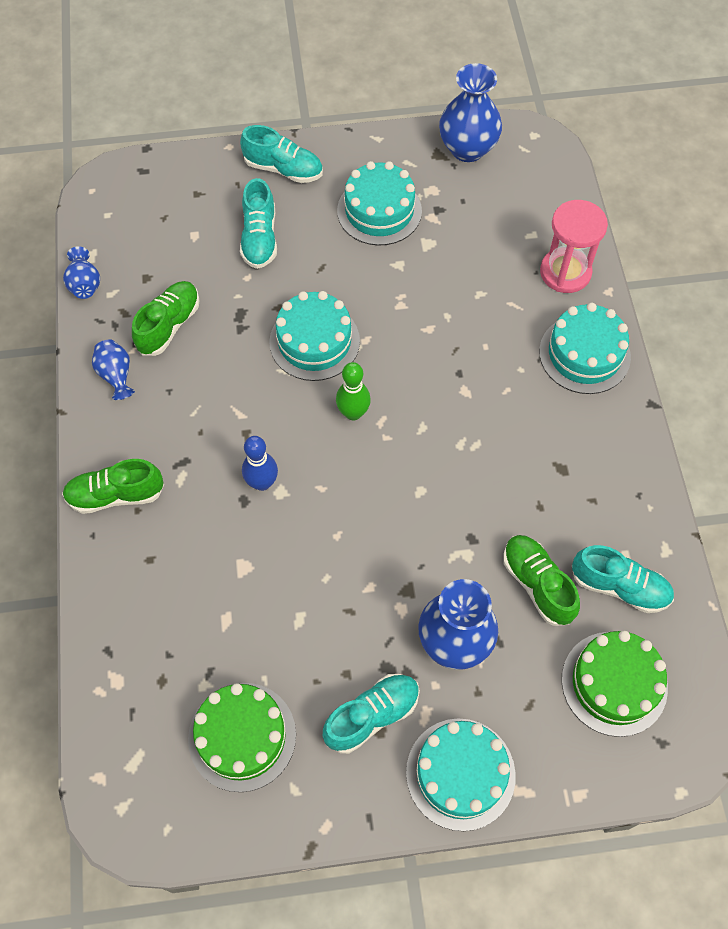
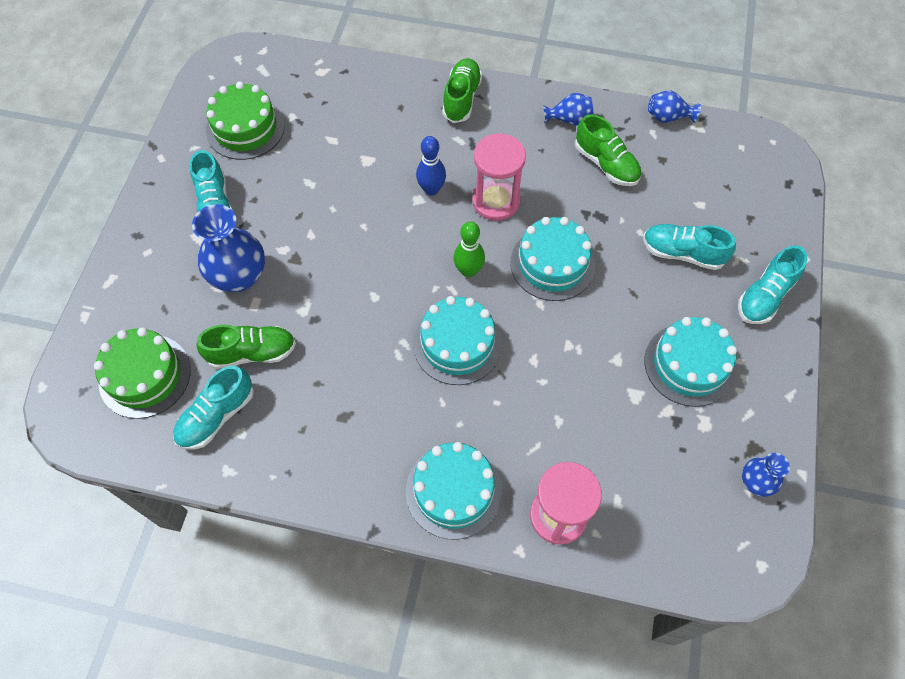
camera: 110 degrees right, 0 degrees up
(255, 414) = (496, 201): none -> pink hourglass
(460, 773) = (145, 246): turquoise cake -> turquoise cake (457, 344)
(467, 149) = (755, 482): blue vase -> blue vase, size x0.54

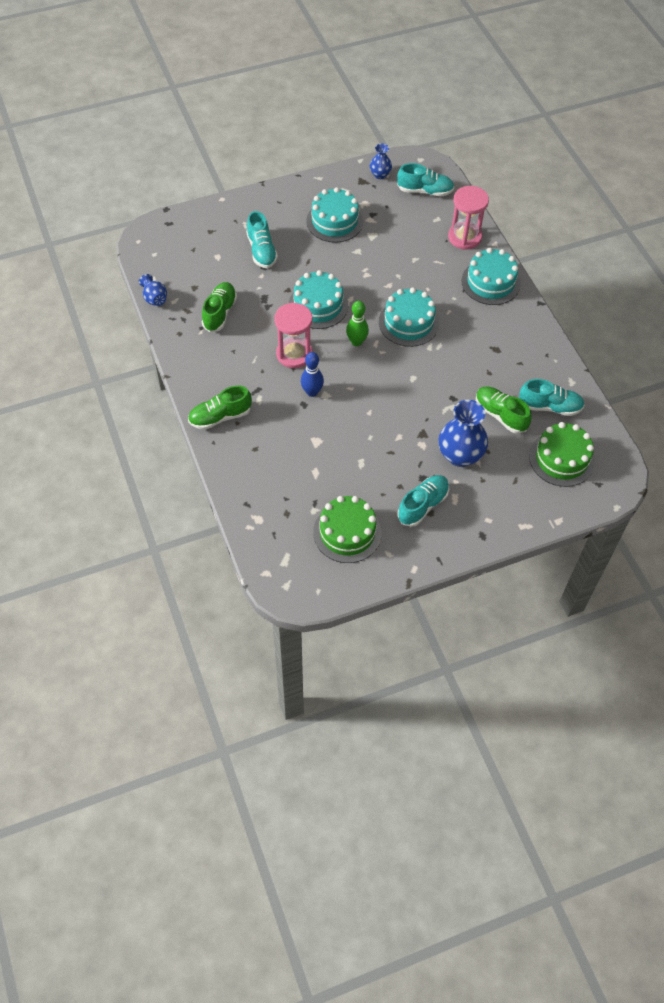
camera: 125 degrees left, 5 degrees down
(568, 119) = (195, 348): blue vase -> none
(765, 296) = (263, 206): turquoise shoe -> turquoise shoe (425, 191)

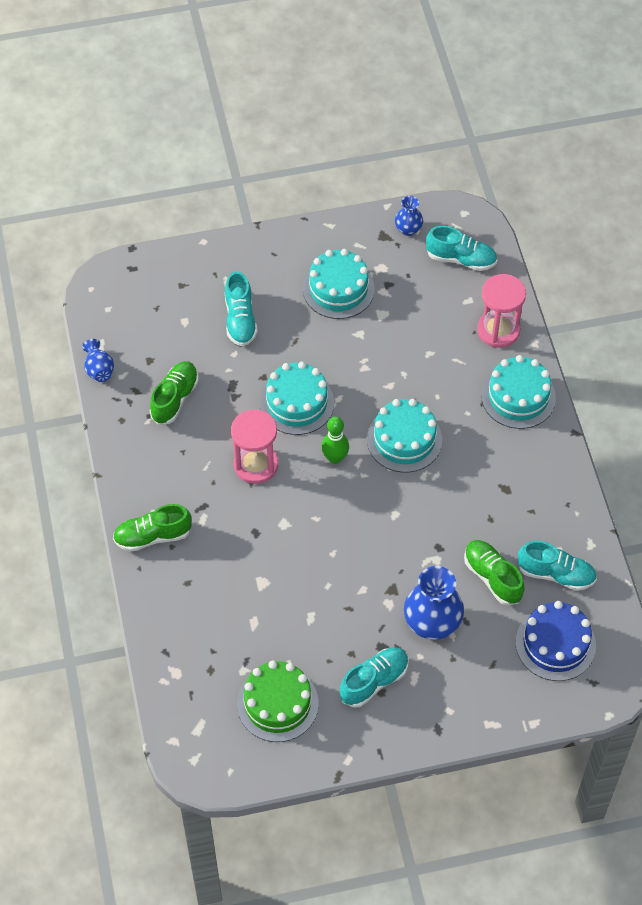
camera: 10 degrees right, 0 degrees up
(312, 392) = (268, 518): blue bowling pin -> none
(561, 458) = (555, 644): green cake -> blue cake

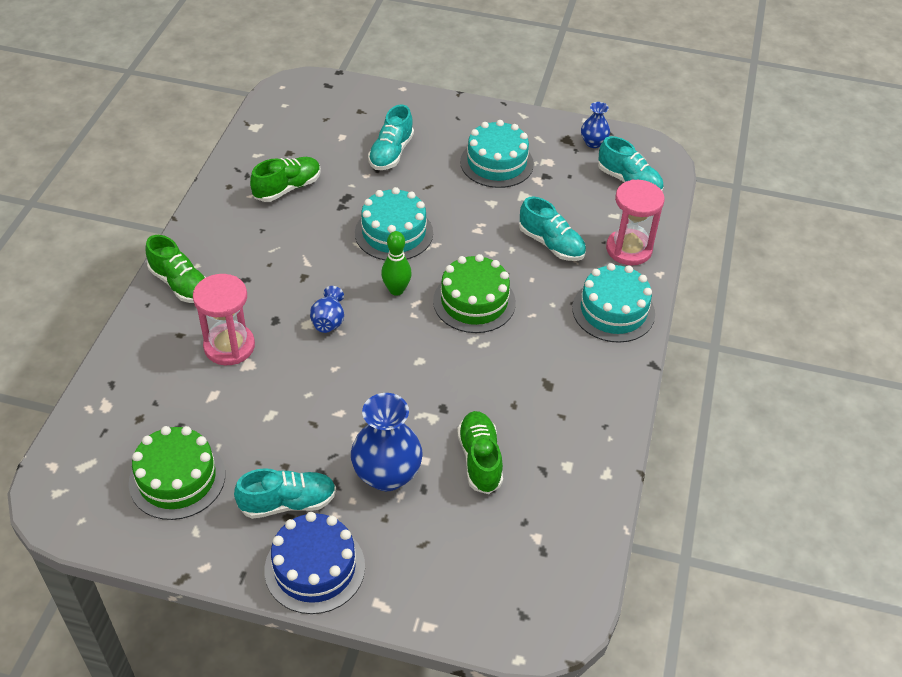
camera: 25 degrees right, 10 degrees down
(99, 369) = (241, 143): blue vase -> blue vase (329, 321)
(153, 536) = (180, 284): green shoe -> green shoe turned 150 degrees counterclockwise
(256, 465) = (318, 266): pink hourglass -> pink hourglass (229, 346)
(404, 439) = (474, 302): turquoise cake -> green cake
(555, 644) = (505, 555): blue cake -> blue cake (315, 568)
(556, 574) = (550, 486): turquoise shoe -> turquoise shoe (551, 244)

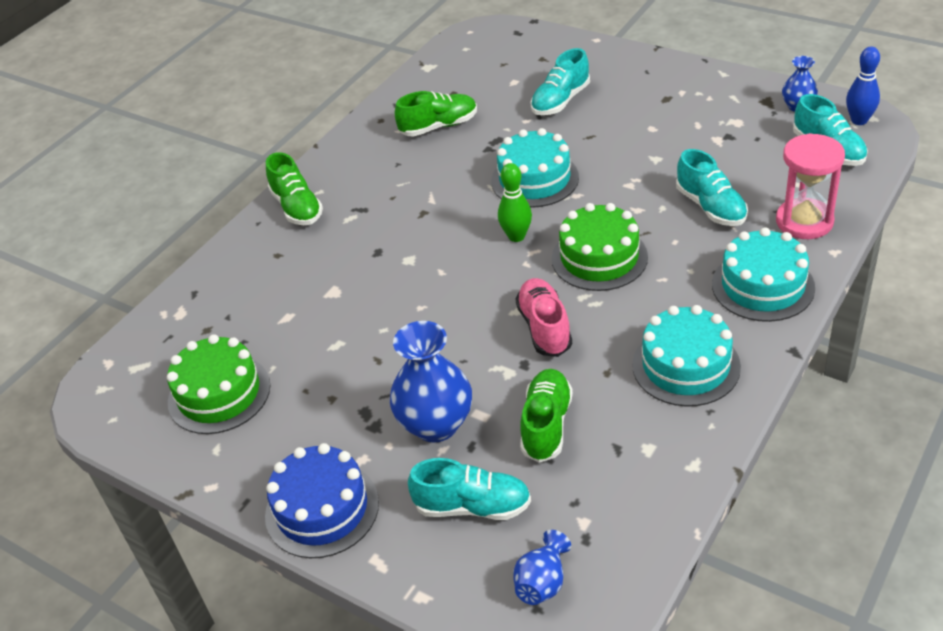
camera: 25 degrees right, 5 degrees down
(229, 346) = (321, 272): pink hourglass -> none
(288, 503) = (320, 436): turquoise shoe -> turquoise shoe (472, 506)
(329, 321) = (432, 259): blue vase -> blue vase (542, 582)
(449, 372) = (544, 328): none -> pink shoe
(496, 163) = (675, 119): turquoise cake -> turquoise cake (686, 365)
(645, 152) = (859, 120): none -> blue bowling pin

